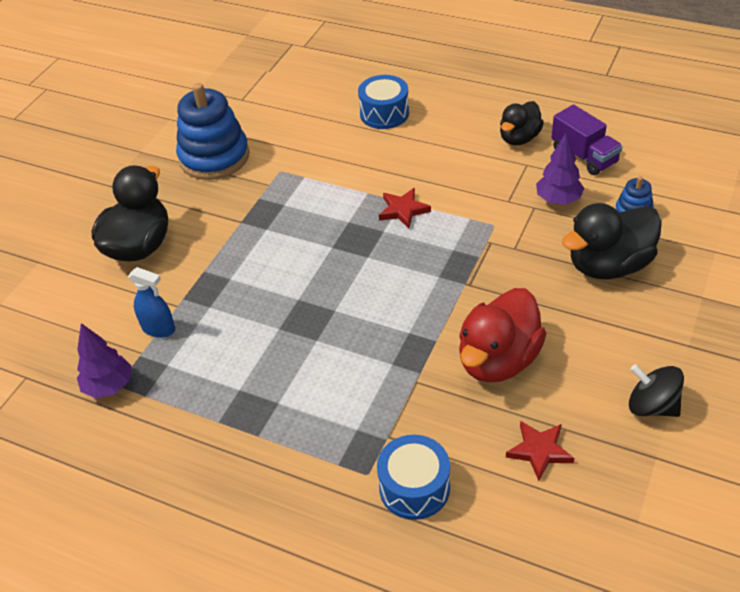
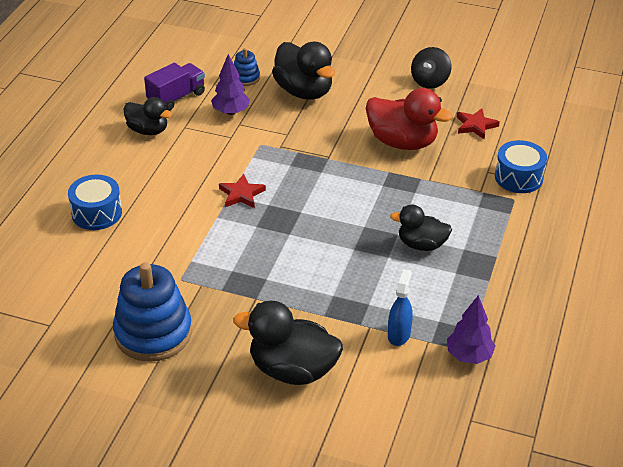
camera: 100 degrees left, 5 degrees down
(294, 361) = (421, 244): none -> black duck

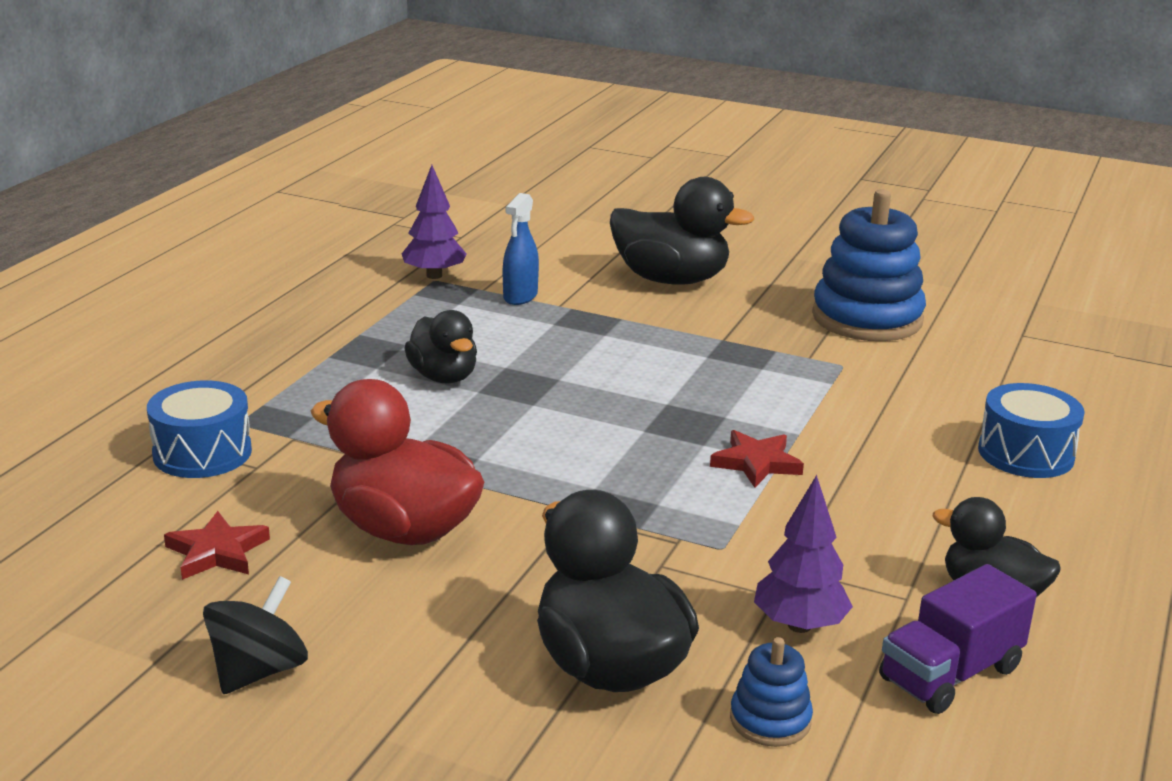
camera: 175 degrees left, 15 degrees down
(421, 244) = (443, 377): black duck -> black duck turned 45 degrees clockwise

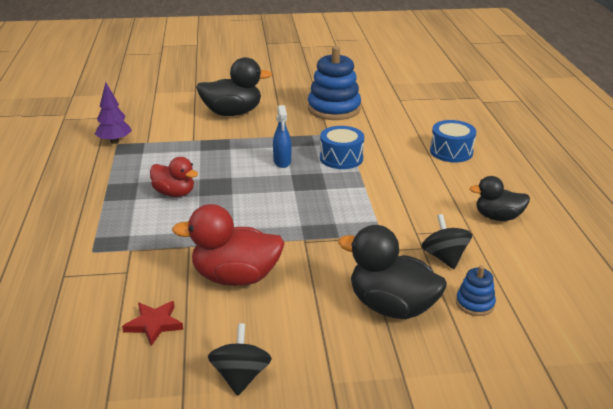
camera: 30 degrees left, 5 degrees up
(202, 453) = (89, 274): blue drum -> blue drum (341, 158)
(443, 377) = (174, 193): black duck -> red duck
(520, 296) = (170, 141): blue spray bottle -> blue spray bottle (282, 162)
(756, 463) = (356, 190): red star -> none
(799, 625) = (444, 257): purple tree -> black spinning top
(950, 674) = (516, 256): purple truck -> none

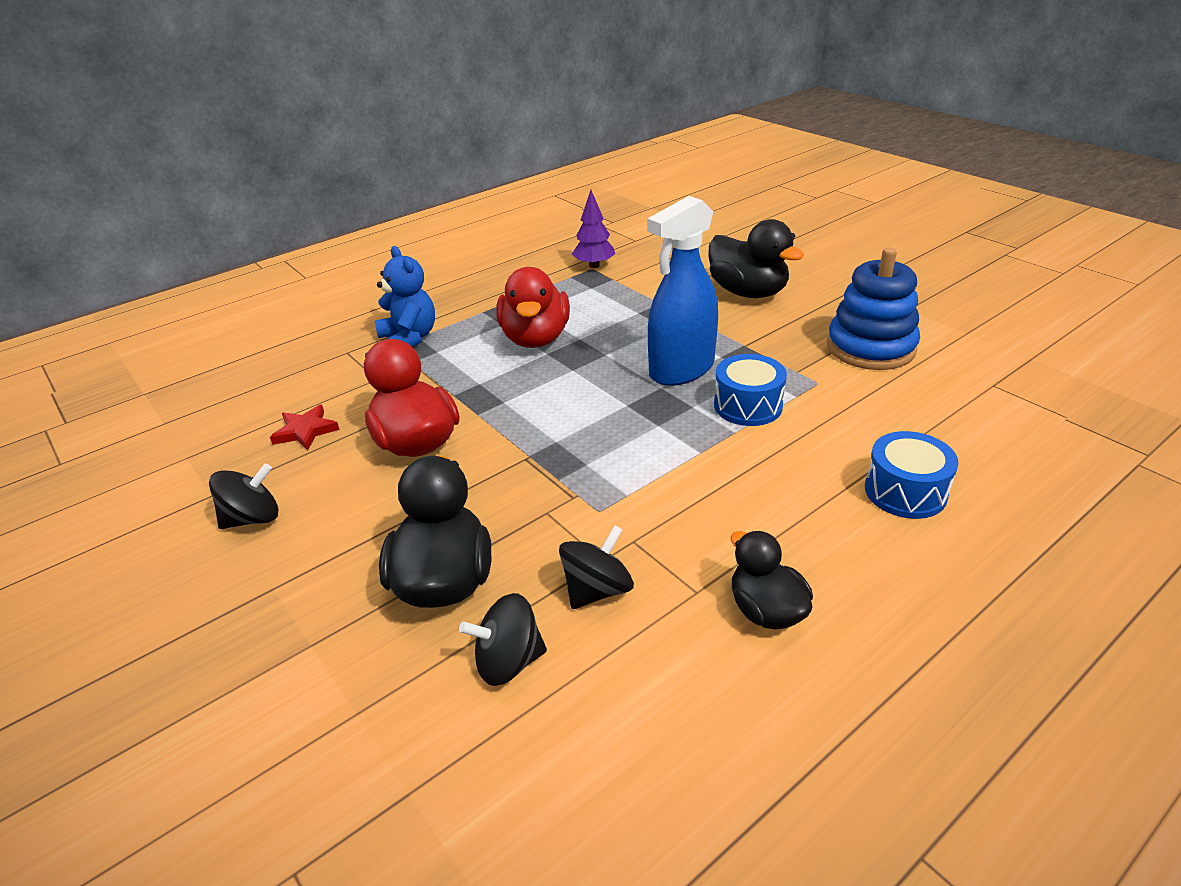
camera: 60 degrees right, 5 degrees up
(90, 241) = (409, 338): none -> blue teddy bear
(174, 193) = (535, 339): red duck -> red duck, size x1.59
(282, 162) = (681, 370): blue spray bottle -> blue spray bottle, size x2.00
(475, 303) = (508, 661): blue stacking toy -> black spinning top

